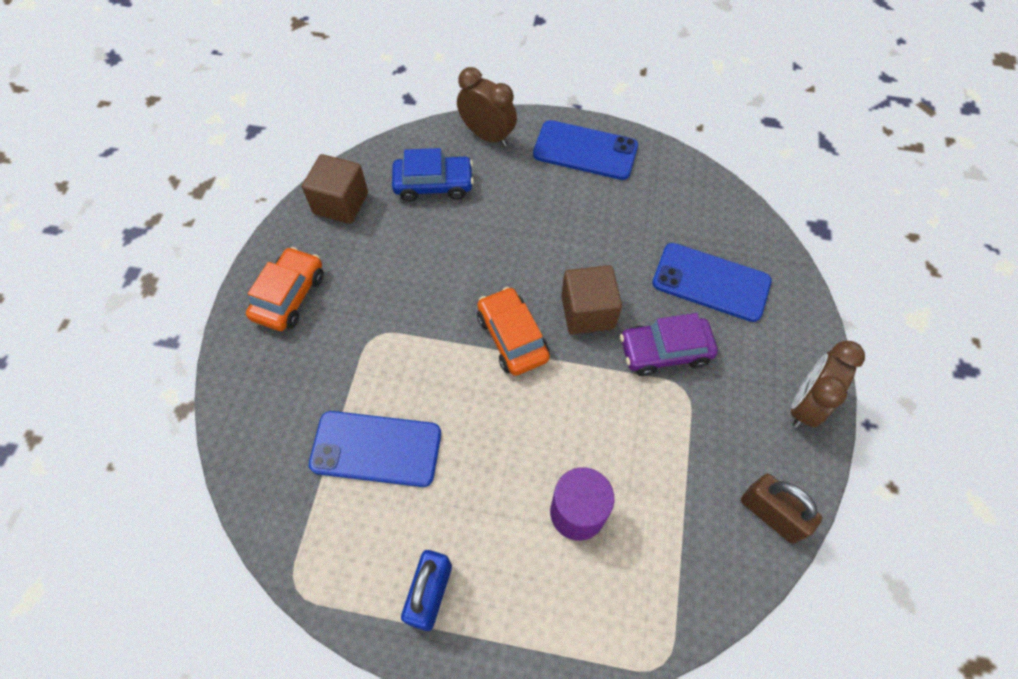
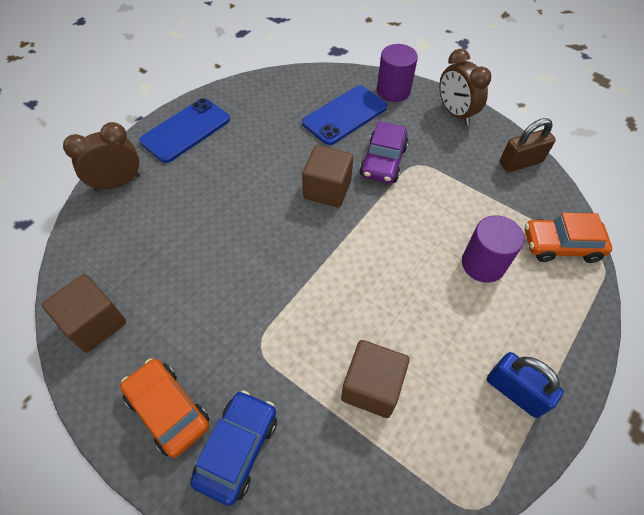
camera: 65 degrees left, 5 degrees down
(376, 448) = (371, 387): blue phone -> brown cube
(433, 185) = (136, 240): blue car -> blue car (238, 448)
(512, 337) = (321, 245): orange car -> orange car (561, 245)
(792, 317) = (393, 91): none -> purple cylinder

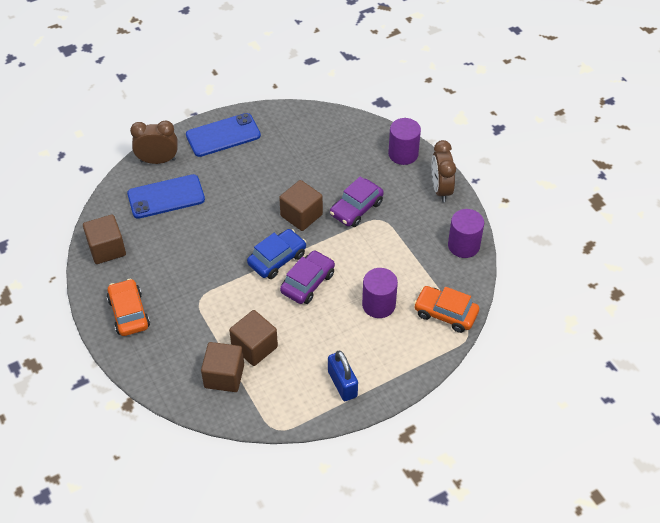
camera: 25 degrees right, 5 degrees down
(238, 448) = (158, 347): blue car -> blue car (277, 259)
(345, 115) = (350, 162): blue phone -> blue phone (166, 197)
(356, 453) = (224, 376): none -> brown cube
(384, 268) = (308, 283): none -> purple car
(520, 162) = (463, 245): brown padlock -> purple cylinder

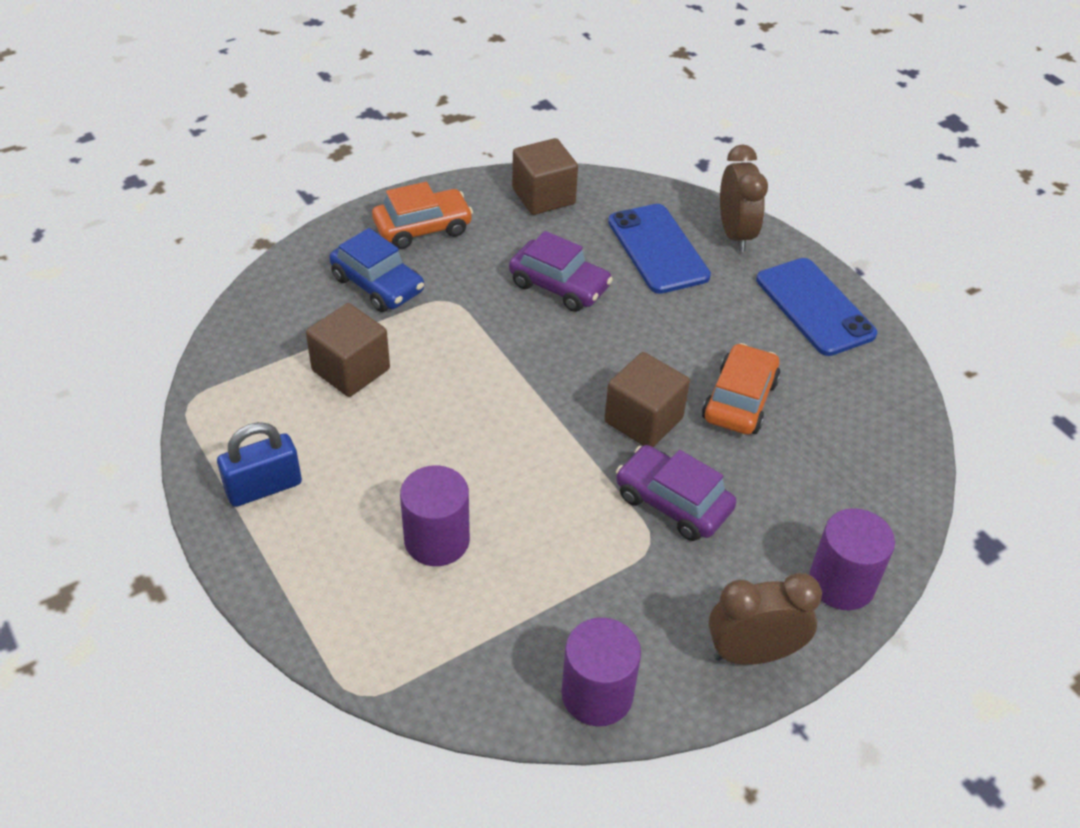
camera: 85 degrees right, 5 degrees down
(224, 376) = (298, 337): brown cube -> none
(277, 259) = (537, 390): blue car -> blue car (377, 285)
(308, 283) = (486, 434): purple car -> purple car (559, 286)
(445, 313) = (414, 654): orange car -> orange car (740, 400)

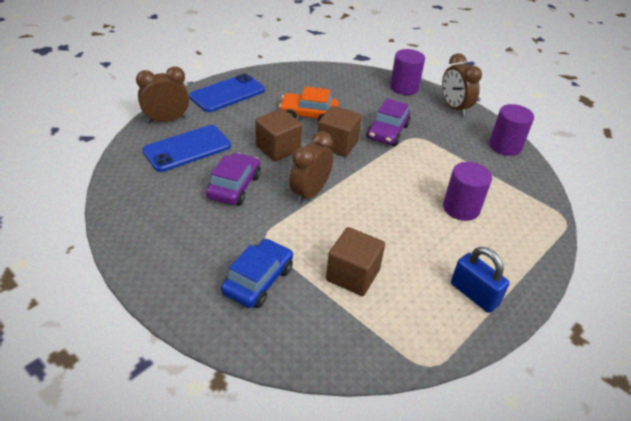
camera: 105 degrees left, 5 degrees down
(423, 228) = (183, 267): orange car -> none
(524, 360) = (310, 193): none -> brown clock
(543, 196) = (133, 205): brown cube -> brown cube (278, 148)

